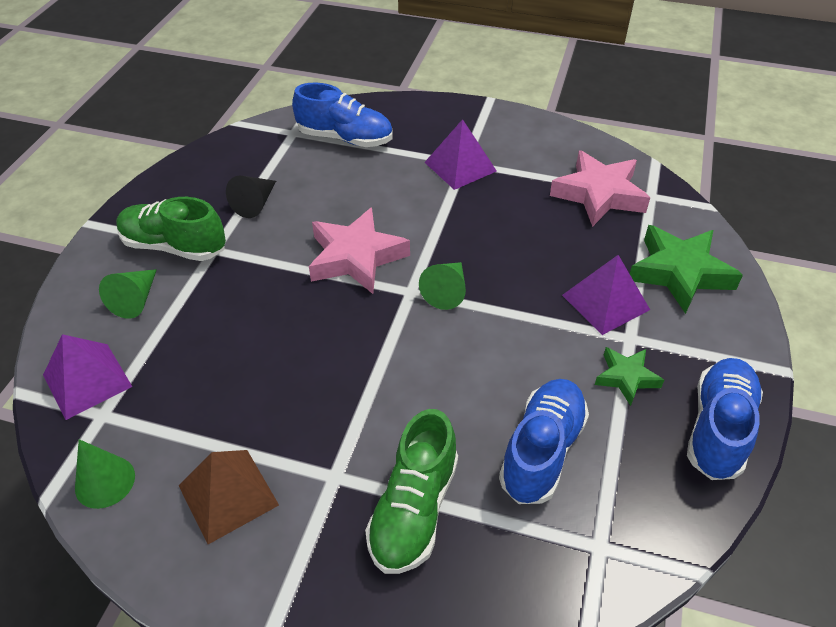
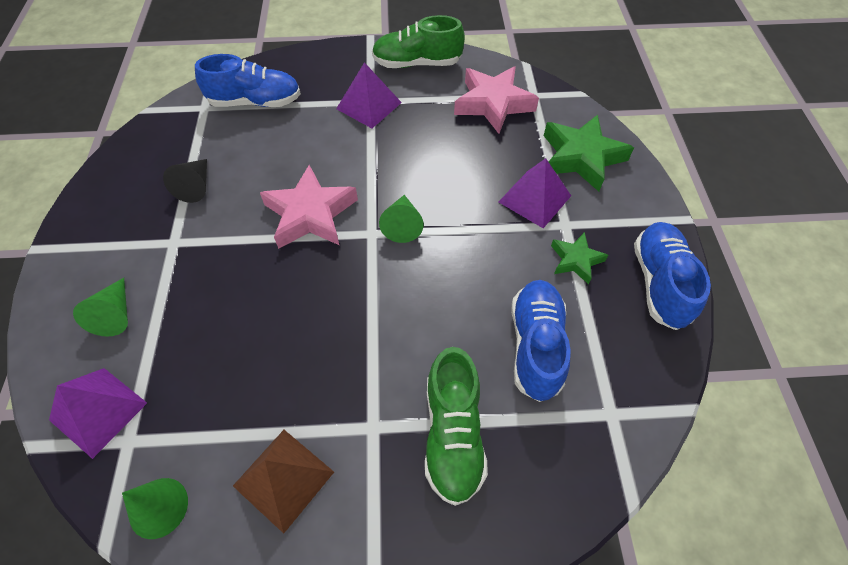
camera: 20 degrees left, 10 degrees up
(174, 246) = (132, 249): green shoe -> green shoe (417, 63)

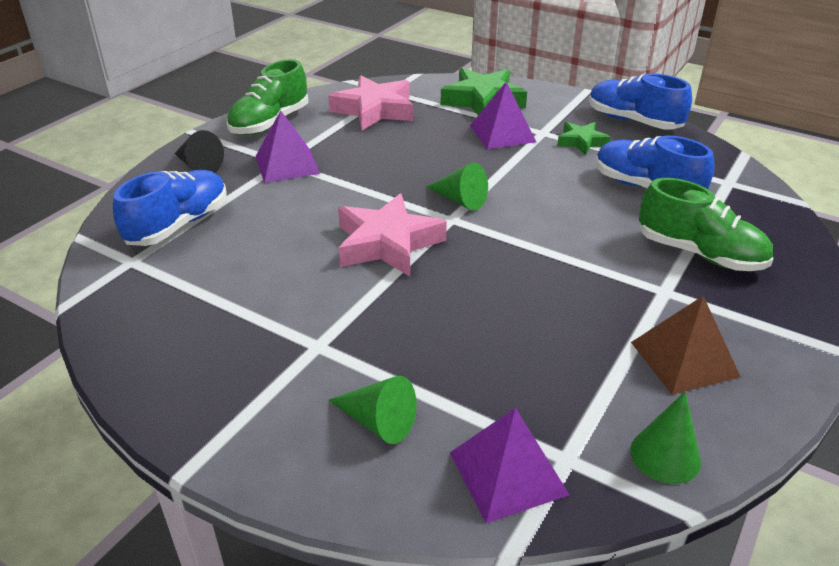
camera: 55 degrees left, 20 degrees down
(196, 186) = (252, 304): black cone -> black cone (198, 166)

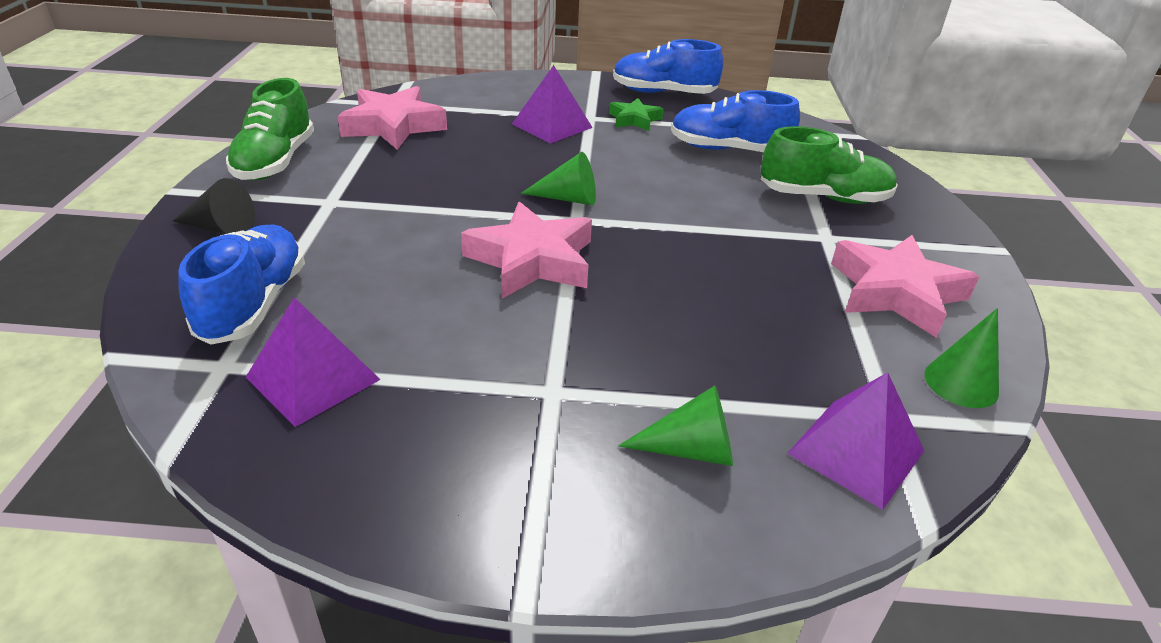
camera: 30 degrees left, 0 degrees up
(287, 164) = (338, 203): purple pyramid -> purple pyramid (313, 378)
(483, 100) = (503, 97): green star -> none
(684, 359) = (896, 292): brown pyramid -> pink star

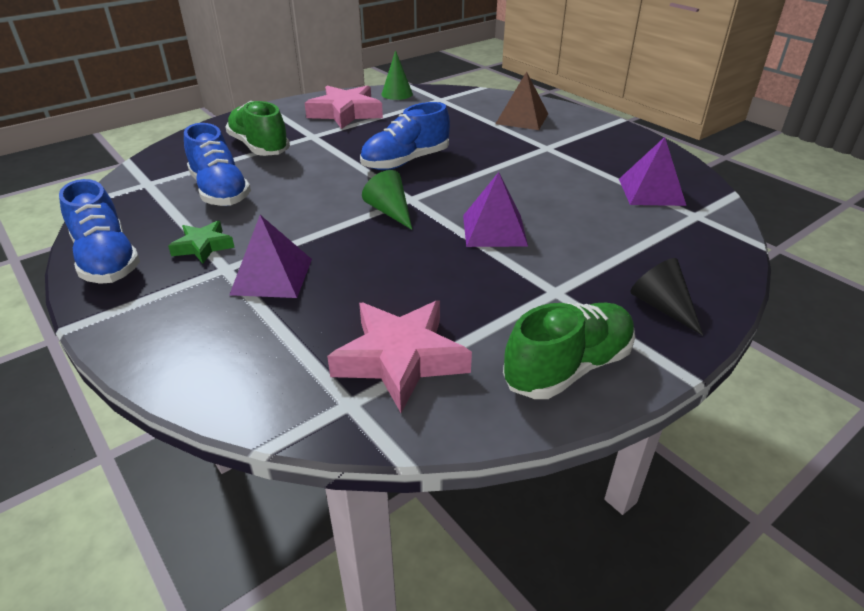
camera: 130 degrees left, 0 degrees up
(254, 304) = (664, 238): blue shoe -> blue shoe (405, 162)
(532, 260) = (475, 190): pink star -> none
(690, 449) = (522, 119): green cone -> brown pyramid
(856, 452) = (469, 99): purple pyramid -> purple pyramid (494, 230)

